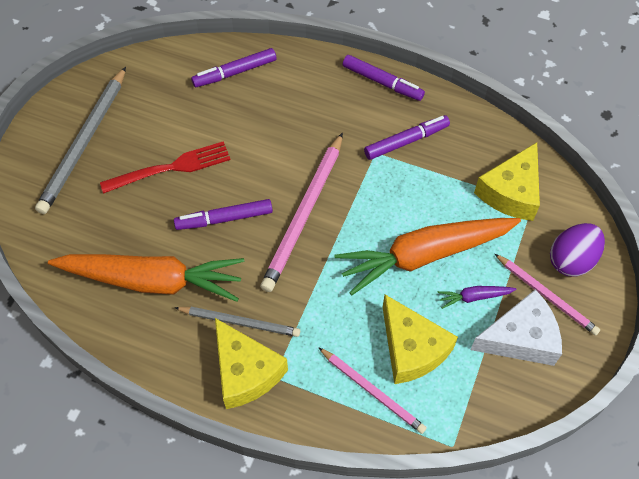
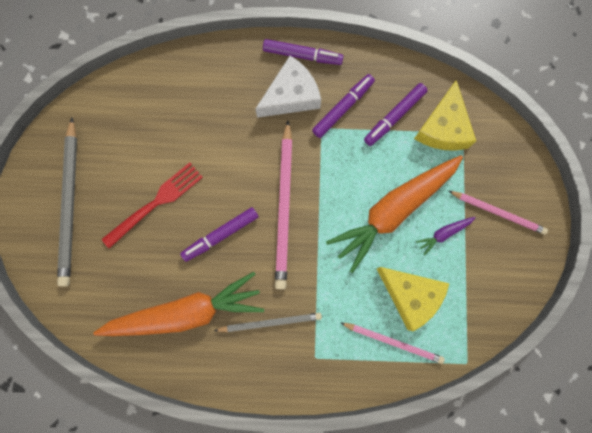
camera: 20 degrees left, 20 degrees up
(235, 72) = (171, 88): purple marker -> purple marker (394, 116)
(245, 371) = (291, 362): yellow cheese -> none
(520, 338) = (489, 256): white cheese -> white cheese (291, 96)
(571, 260) = (508, 174): purple egg -> none

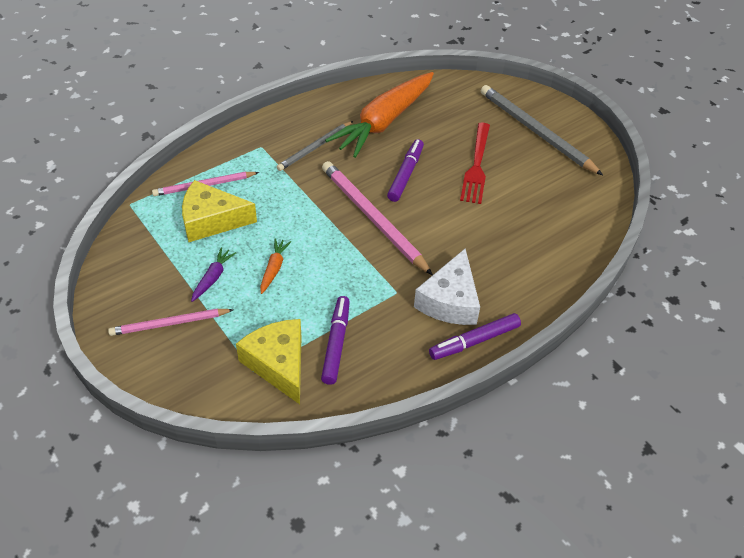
camera: 140 degrees right, 30 degrees down
(343, 108) = (392, 320): purple marker -> none
(393, 211) = (274, 268): orange carrot -> orange carrot, size x0.40

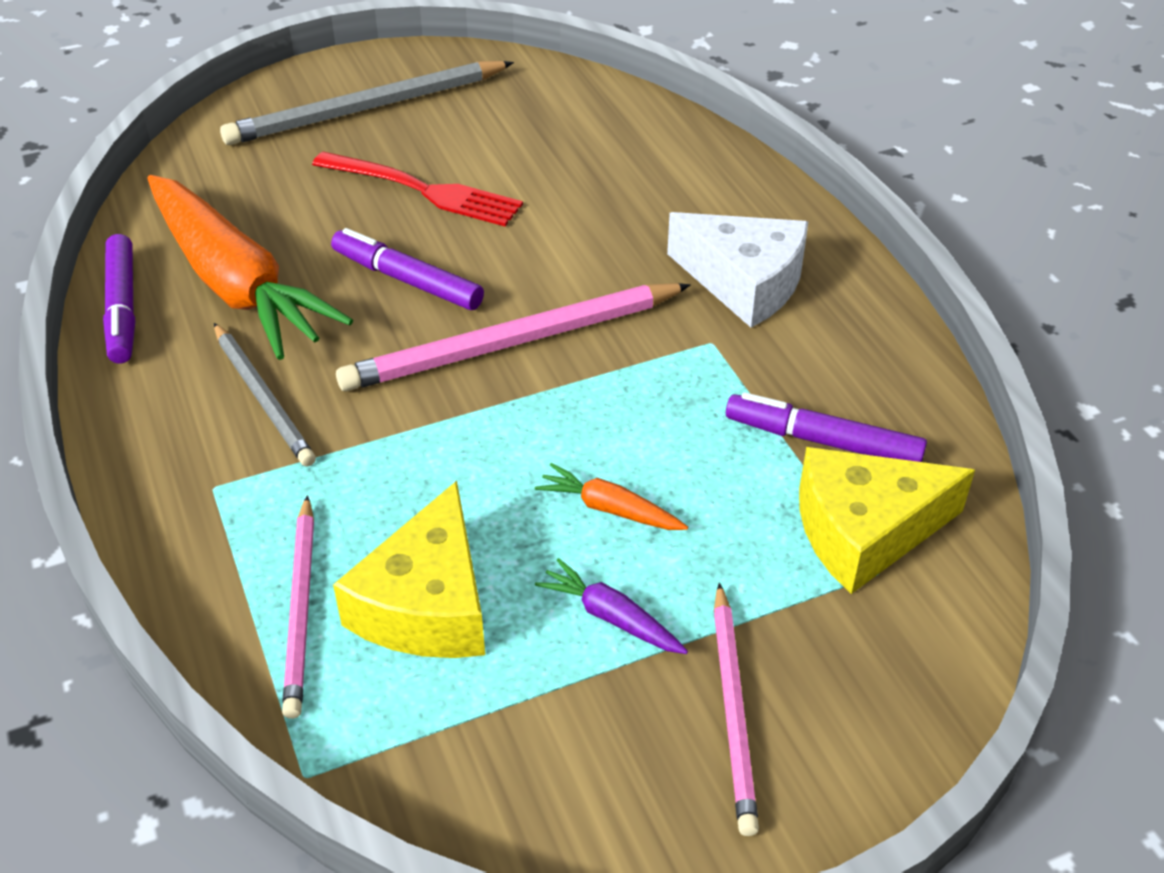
camera: 75 degrees left, 5 degrees down
(474, 341) = (837, 271): purple marker -> purple marker (122, 308)

